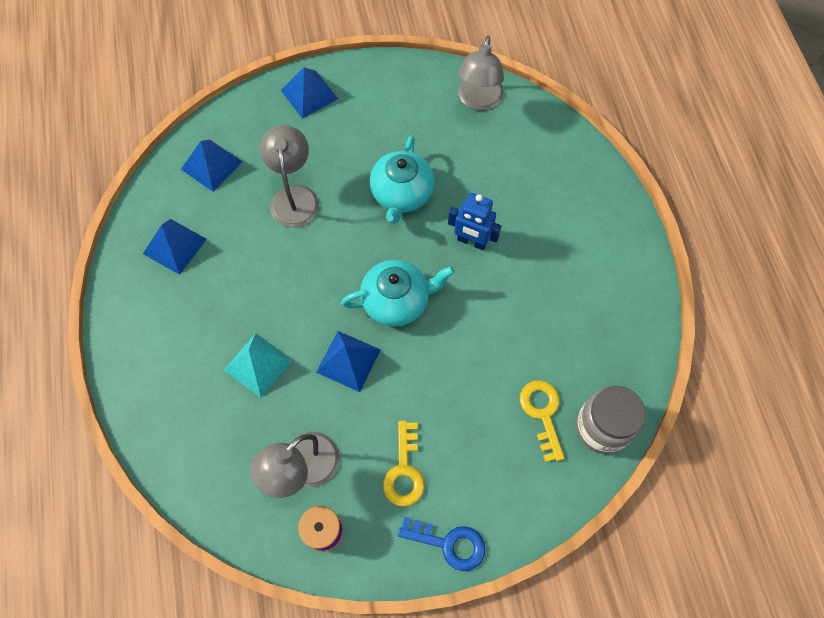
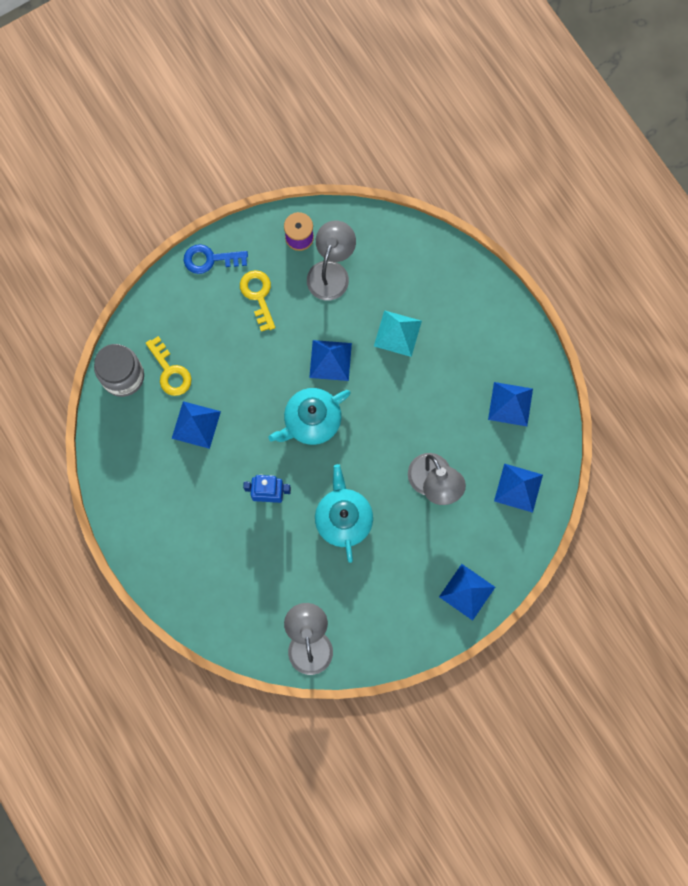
camera: 160 degrees right, 10 degrees up
(529, 341) = (196, 425): none -> blue pyramid

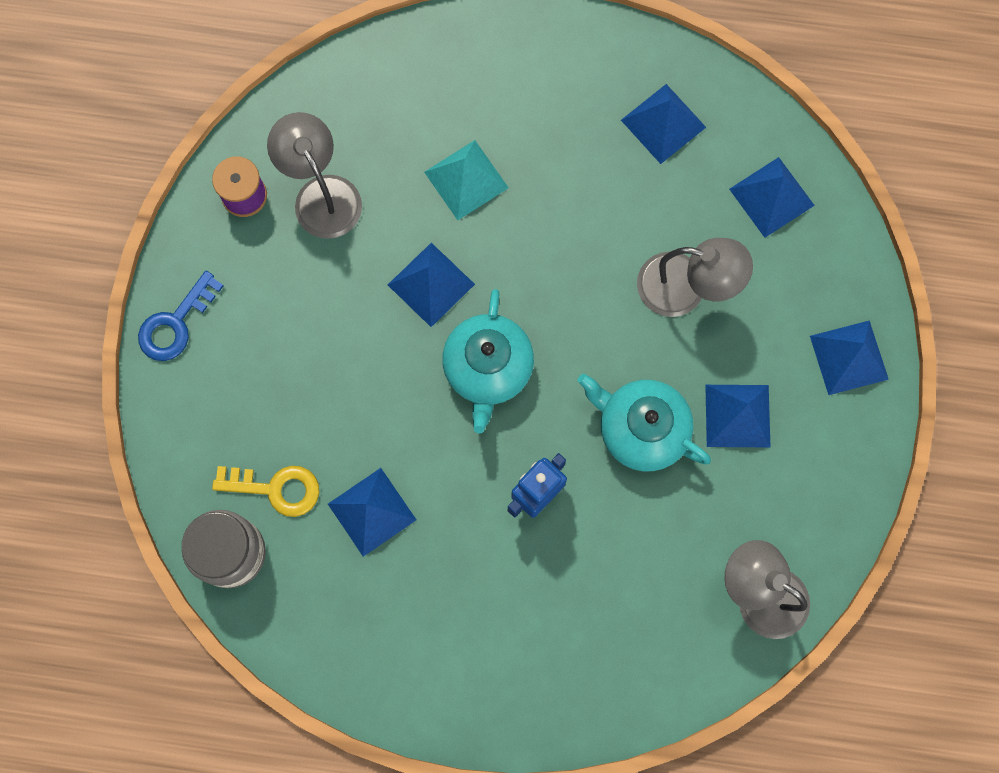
camera: 50 degrees left, 0 degrees up
(258, 296) = (274, 303): yellow key -> none
(390, 560) = (737, 416): none -> blue pyramid

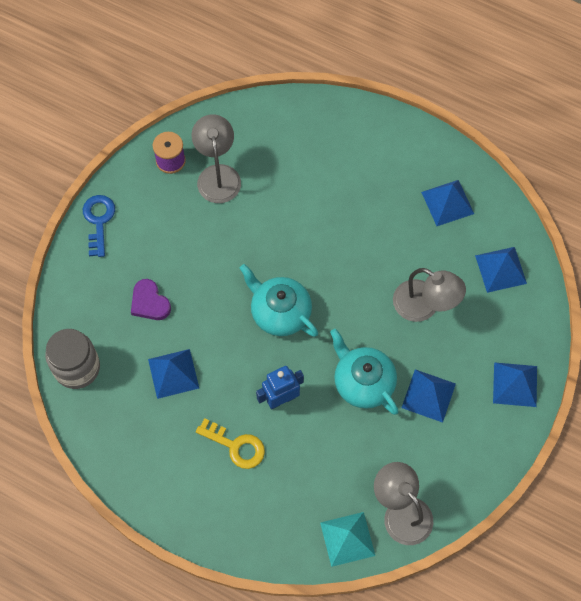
camera: 20 degrees right, 10 degrees down
(175, 323) = (99, 221): blue key -> blue key turned 120 degrees clockwise
(276, 489) = (120, 339): yellow key -> yellow key (236, 446)
(297, 420) = (149, 302): none -> purple heart
(431, 284) = (264, 250): blue pyramid -> none
(466, 180) = (310, 195): turquoise pyramid -> turquoise pyramid (347, 539)
(488, 368) = (280, 312): turquoise teapot -> turquoise teapot turned 105 degrees clockwise

